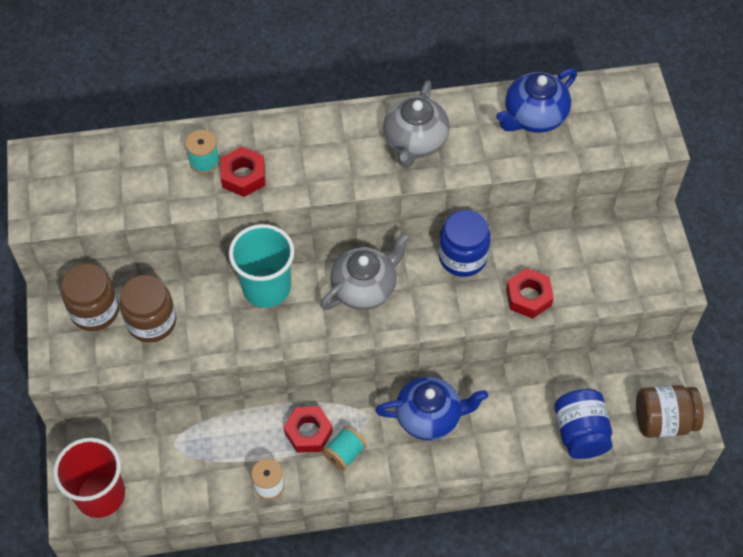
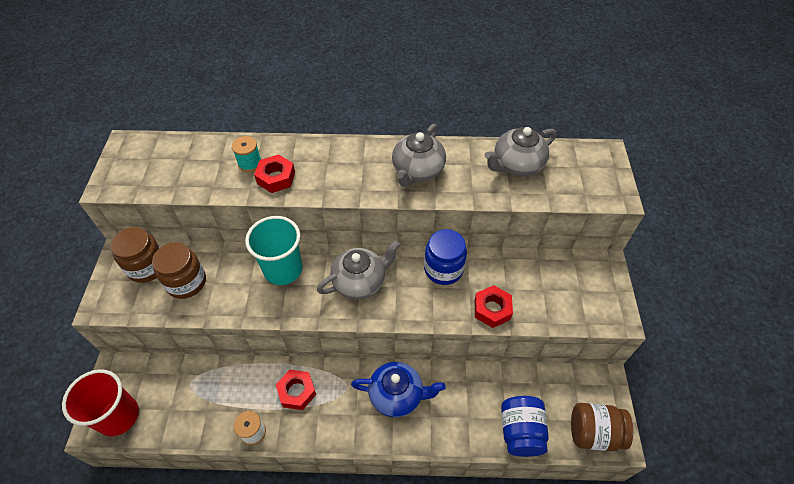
camera: 10 degrees right, 5 degrees down
(344, 454) = (321, 415): turquoise spool -> none
(534, 116) = (516, 165): blue teapot -> grey teapot

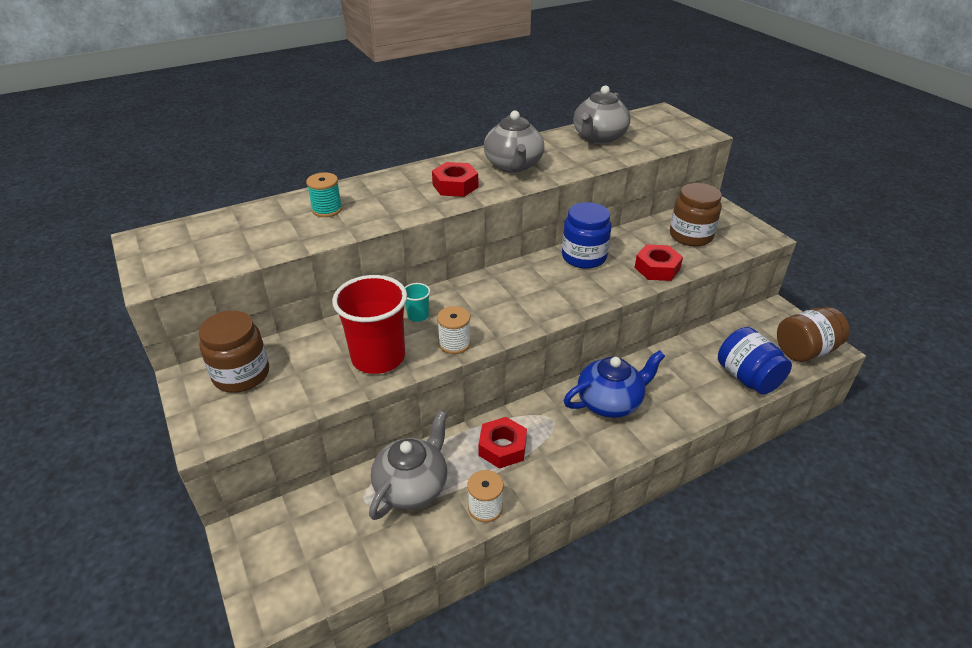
camera: 30 degrees left, 15 degrees down
(119, 416) = (292, 579): red cup -> red cup (378, 357)
(186, 282) = (309, 369): brown jar -> brown jar (691, 236)
(276, 178) = (370, 211): red nut -> red nut (455, 186)
(283, 269) = (418, 315): turquoise cup -> turquoise cup, size x0.43
(287, 308) = (454, 343): none -> white spool
(360, 281) = (512, 295): grey teapot -> grey teapot (412, 486)

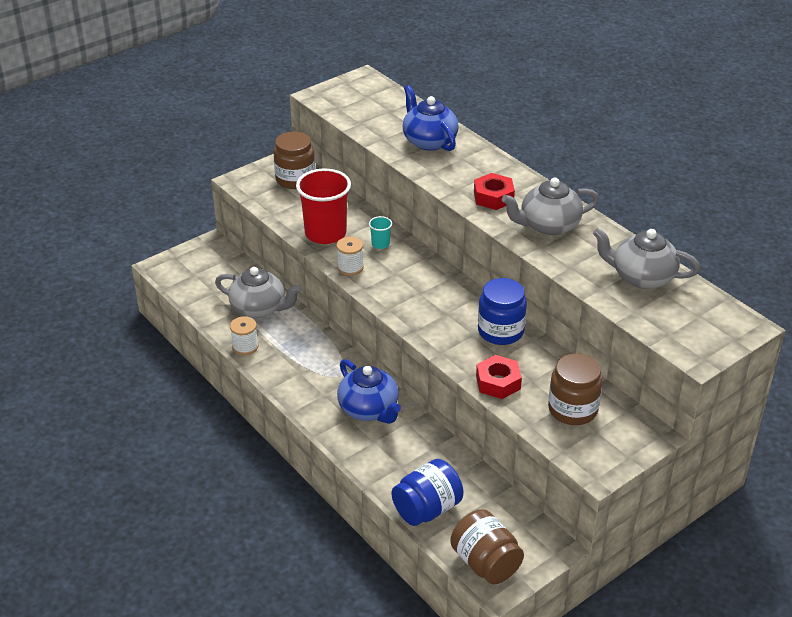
camera: 80 degrees right, 0 degrees up
(327, 209) = (429, 141): turquoise spool -> blue teapot
(502, 447) = (304, 349): red nut -> none

